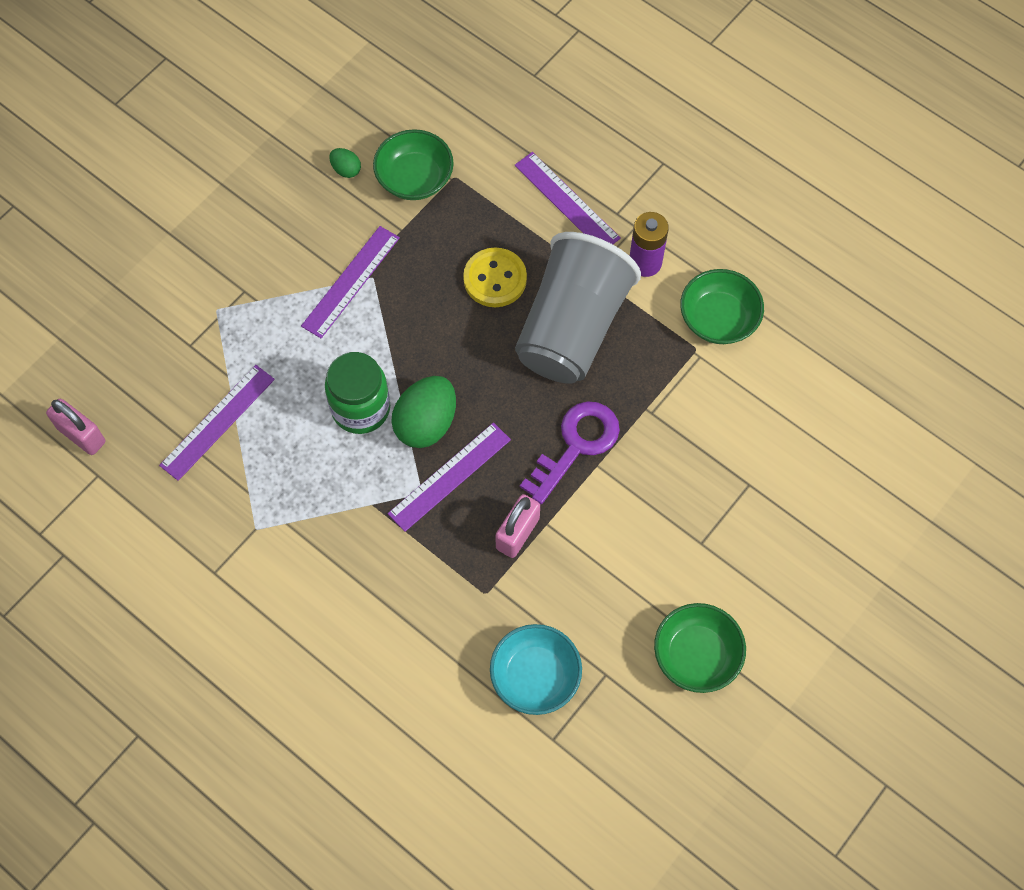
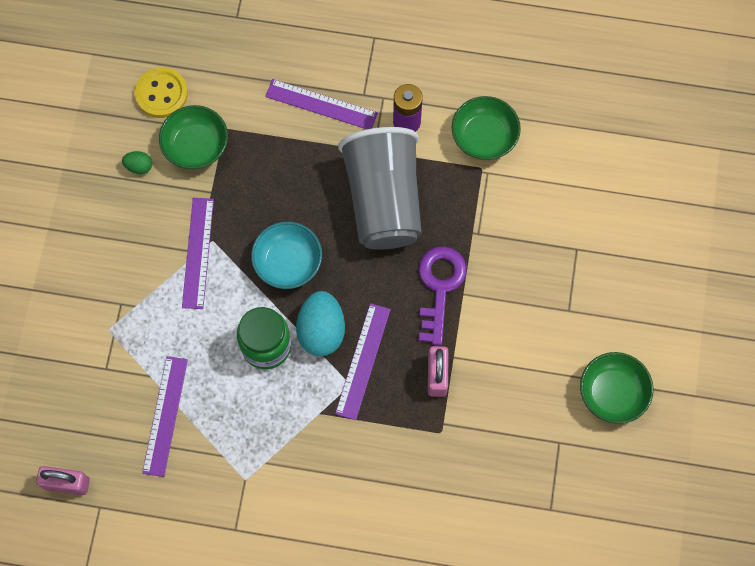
camera: 30 degrees left, 5 degrees up
(426, 423) = (321, 331): green egg -> turquoise egg
(495, 279) = (304, 193): yellow button -> yellow button (161, 94)
(535, 676) = (511, 472): turquoise bowl -> turquoise bowl (288, 262)

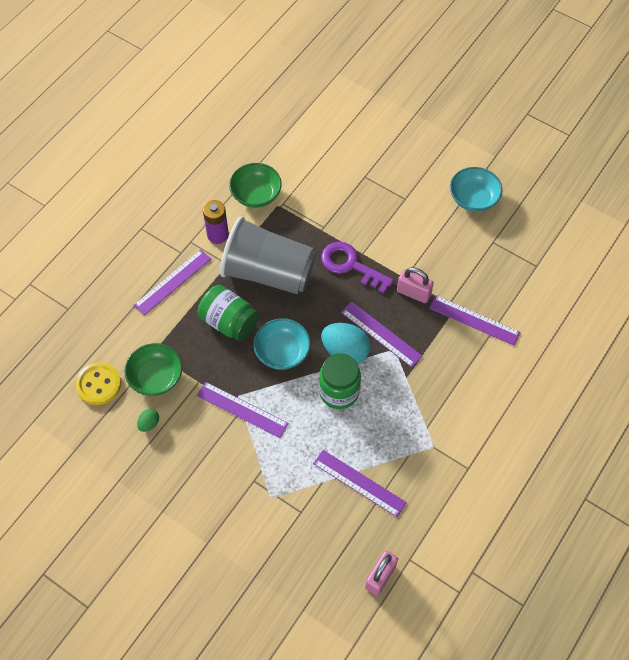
camera: 65 degrees left, 10 degrees down
(299, 188) = (229, 322): none -> green jar
(433, 462) = (474, 320): none -> purple ruler
(612, 393) = (473, 198): green bowl -> turquoise bowl

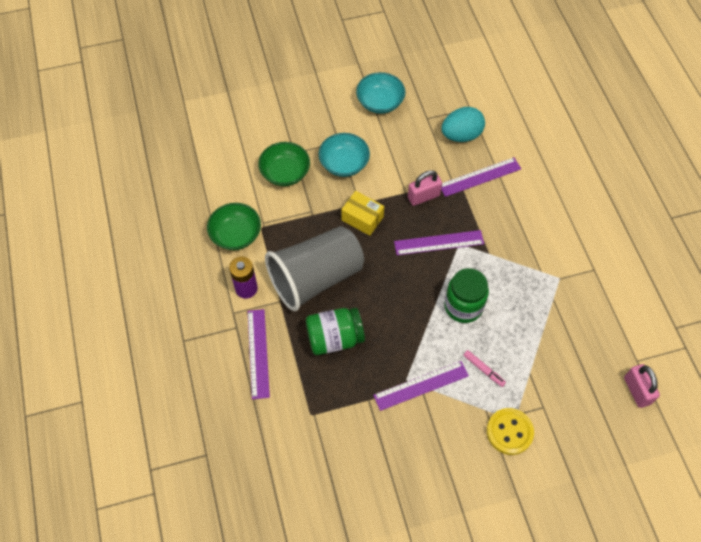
camera: 50 degrees left, 0 degrees up
(98, 384) = (303, 481): yellow button -> yellow button (509, 432)
(149, 424) = (374, 466): green egg -> none
(156, 377) = (336, 429): green bowl -> green bowl (285, 173)
(282, 352) = (395, 320): turquoise bowl -> turquoise bowl (344, 163)
(295, 445) = (483, 370): none -> pink marker
(345, 351) = (432, 276): turquoise egg -> turquoise egg (461, 135)
(351, 265) = (362, 218): purple key -> yellow box
(359, 483) = (550, 348): purple ruler -> none

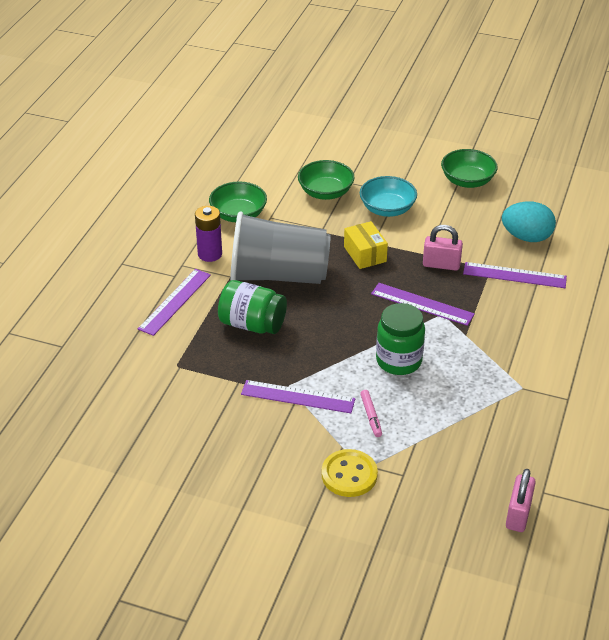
camera: 35 degrees right, 20 degrees down
(380, 102) = (467, 181): turquoise bowl -> green bowl

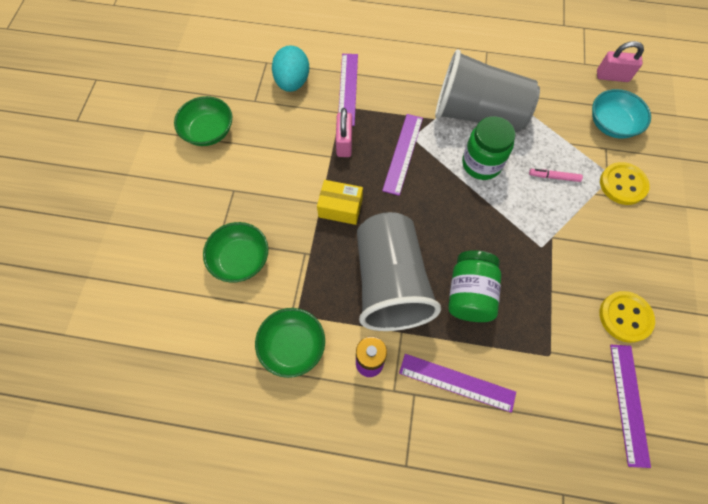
camera: 100 degrees left, 25 degrees up
(194, 429) = (625, 317): none -> yellow button
(298, 397) = (552, 236): purple ruler -> purple ruler (629, 403)
(365, 254) = (340, 208): yellow box -> yellow box turned 45 degrees clockwise
(371, 416) = (554, 177): pink marker -> pink marker turned 150 degrees counterclockwise
(387, 209) = (263, 196): turquoise bowl -> turquoise bowl (611, 124)
(468, 371) = (478, 114): none -> grey cup

